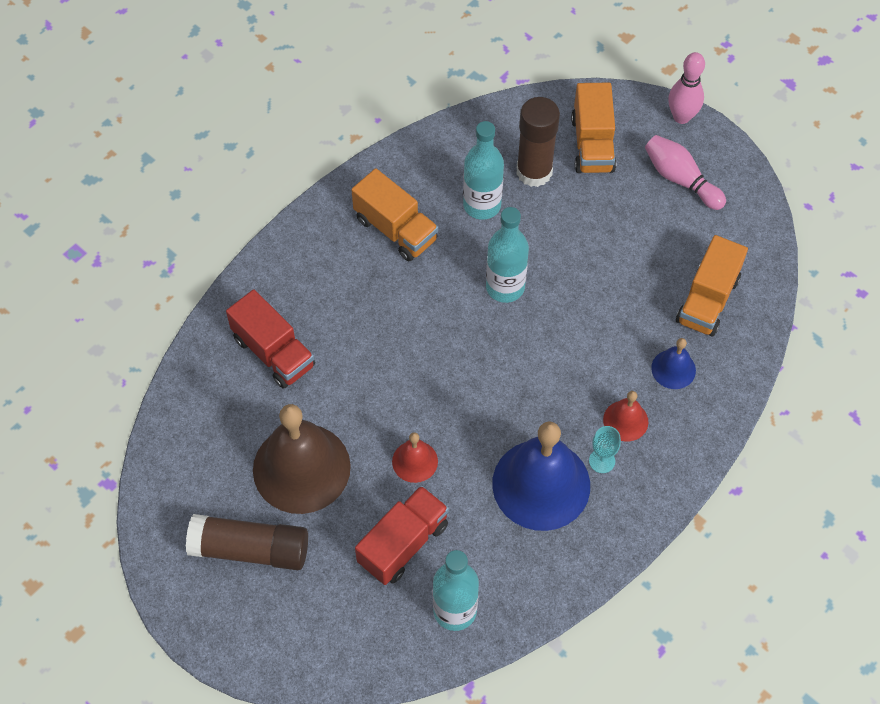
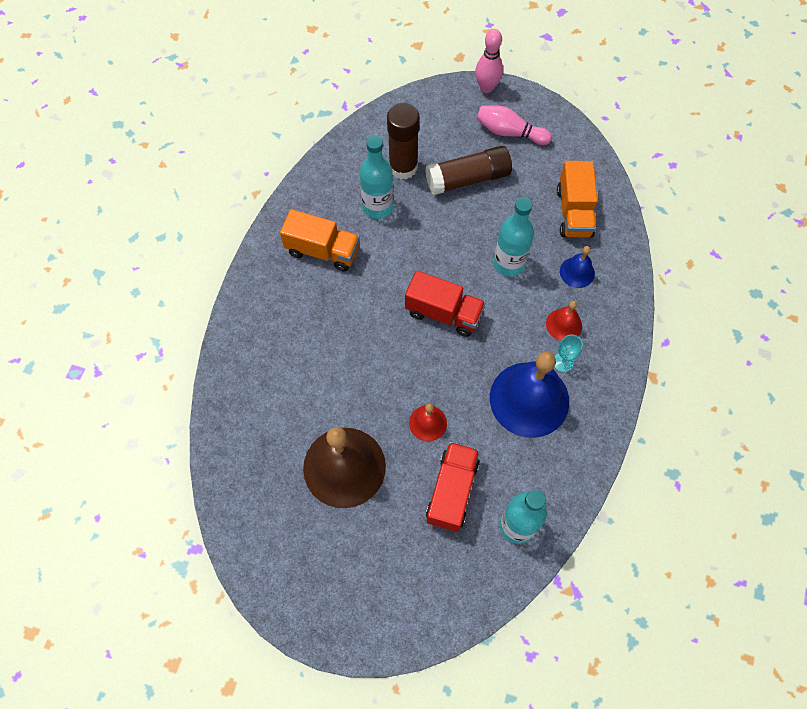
camera: 25 degrees left, 5 degrees up
(250, 549) = (337, 550): brown glue stick -> brown glue stick (467, 179)
(273, 352) = (276, 385): red truck -> red truck (443, 313)
(505, 287) = (426, 261): turquoise bottle -> turquoise bottle (509, 263)
(592, 144) = (434, 131): orange truck -> none

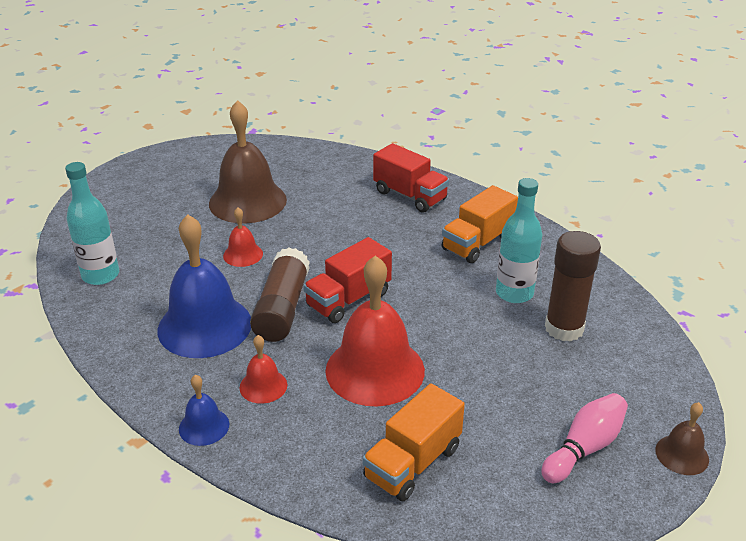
camera: 115 degrees right, 30 degrees down
(452, 491) = (169, 249): red truck -> red truck (410, 196)
(467, 179) = (520, 378): brown glue stick -> brown glue stick (282, 308)
(486, 87) = (682, 454): pink bowling pin -> brown bell
(509, 263) = (375, 370): turquoise bottle -> red bell
(563, 362) = (221, 367): turquoise goblet -> none
(574, 212) = (413, 463): orange truck -> orange truck turned 75 degrees counterclockwise
(577, 272) = (321, 427): blue bell -> blue bell (204, 426)

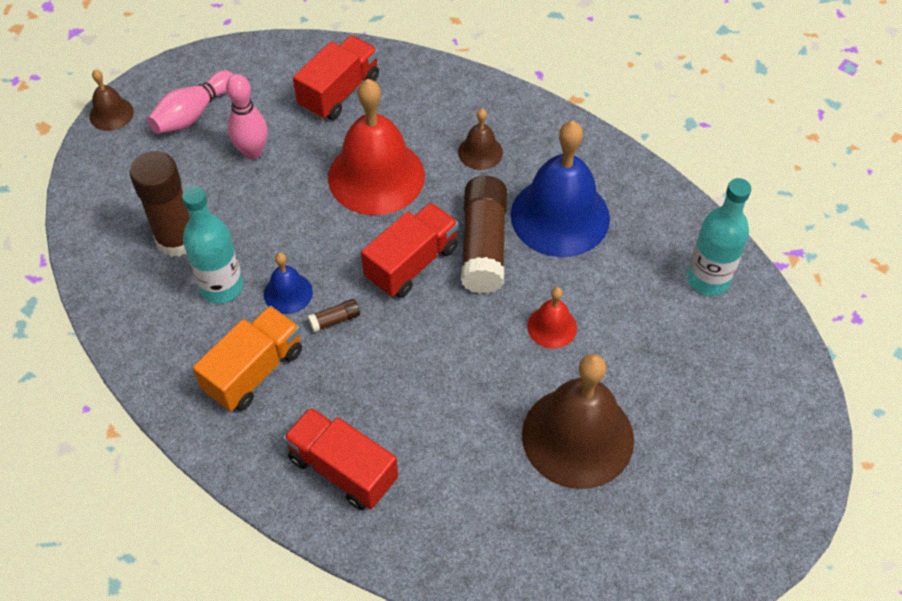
camera: 175 degrees right, 20 degrees up
(204, 426) = (522, 111): blue bell -> blue bell (288, 293)
(263, 386) = (480, 152): red bell -> brown bell
(413, 463) = (339, 92): orange truck -> red truck
(416, 267) = (335, 320): none -> brown glue stick
(506, 401) = (252, 152): none -> pink bowling pin

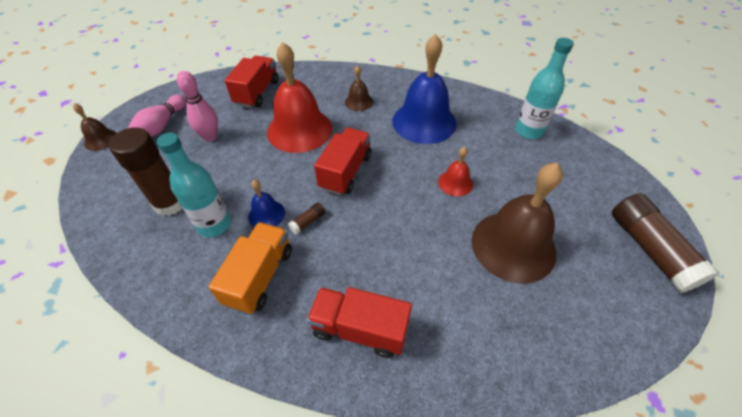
camera: 20 degrees left, 5 degrees down
(483, 245) = (386, 149): brown glue stick -> brown glue stick (650, 249)

